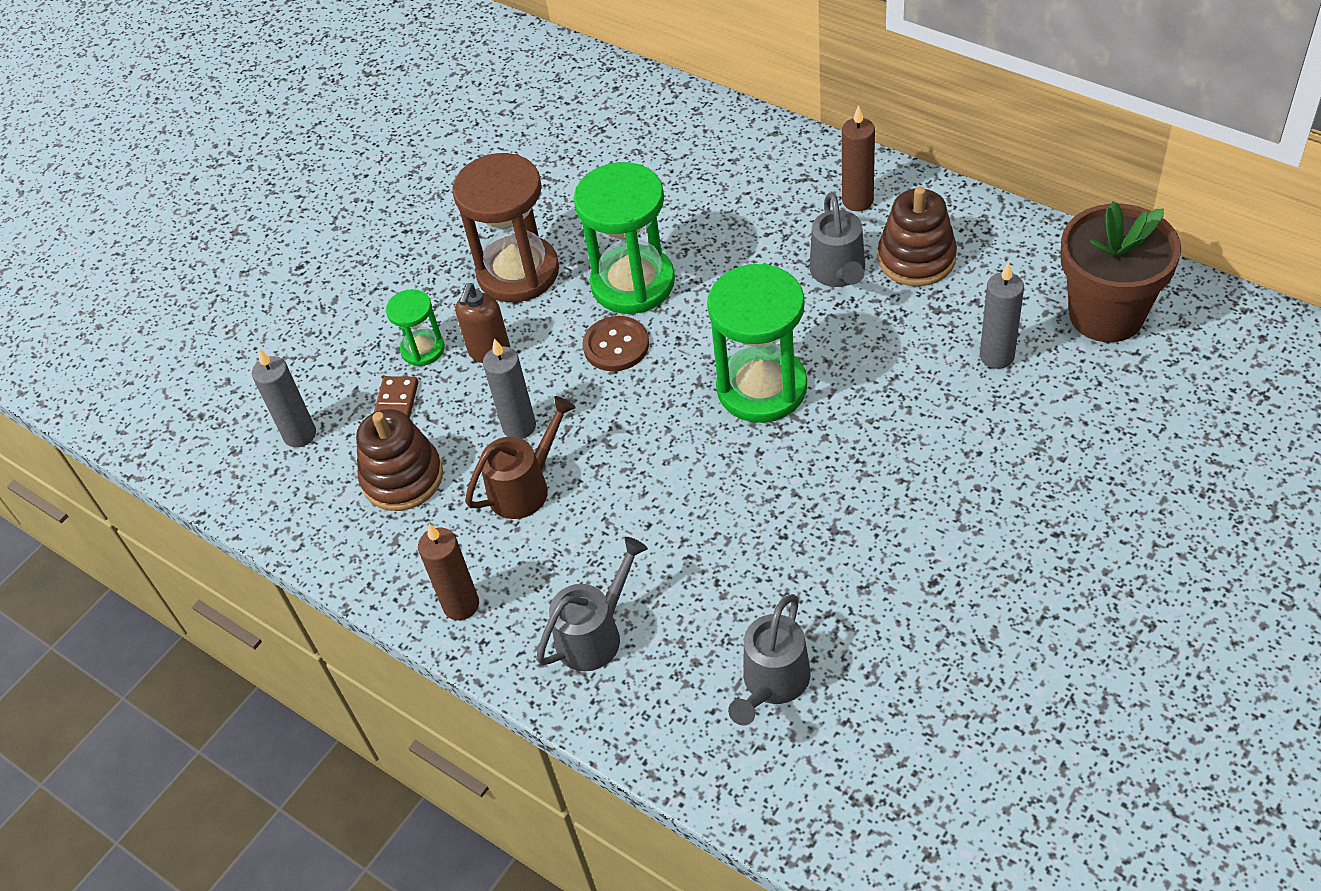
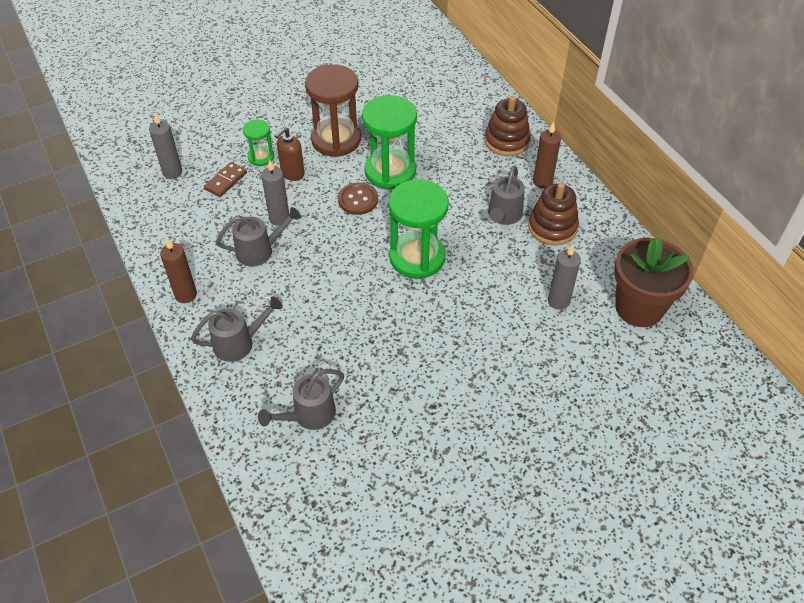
camera: 20 degrees right, 0 degrees up
(402, 477) = (204, 217): brown stacking toy -> brown stacking toy (506, 141)
(526, 487) = (260, 251): brown watering can -> grey watering can

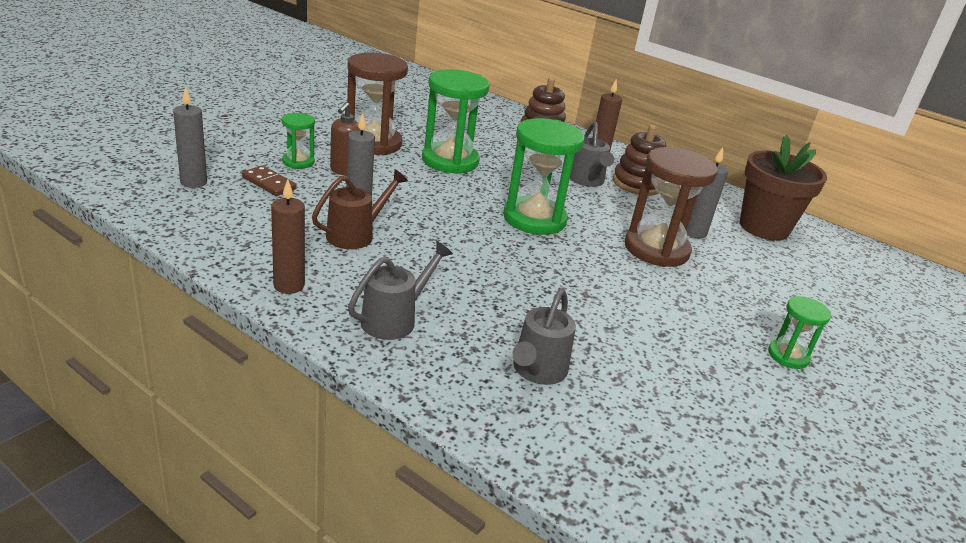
camera: 30 degrees left, 20 degrees down
(226, 181) = (269, 183): brown domino -> brown domino turned 60 degrees counterclockwise
(260, 251) = (356, 234): grey watering can -> brown watering can
(358, 200) = (434, 183): brown button -> none
(503, 314) = (656, 249): none -> brown hourglass
(524, 455) = (788, 356): none -> green hourglass

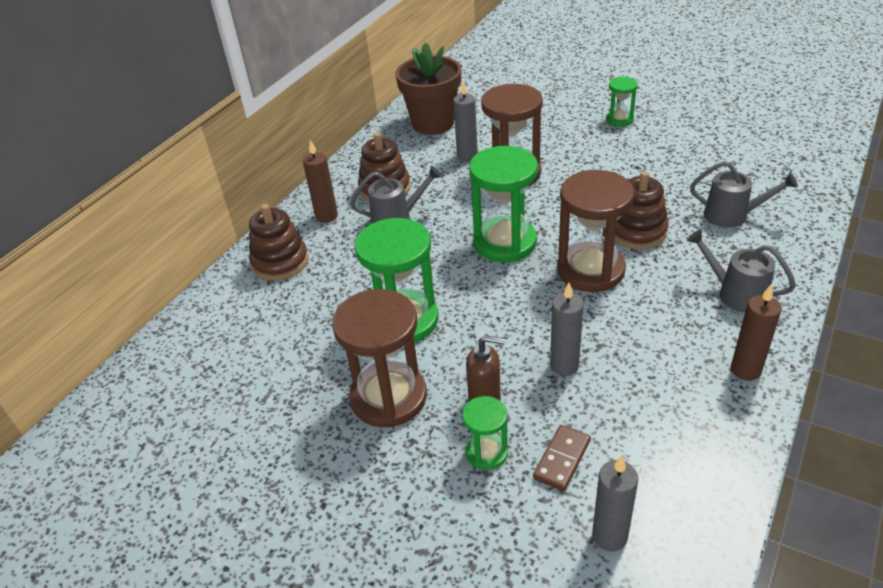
camera: 90 degrees left, 10 degrees up
(356, 234) = (623, 351): brown watering can -> none
(473, 249) = (590, 270): none -> brown hourglass
(527, 293) = (637, 231): none -> brown stacking toy

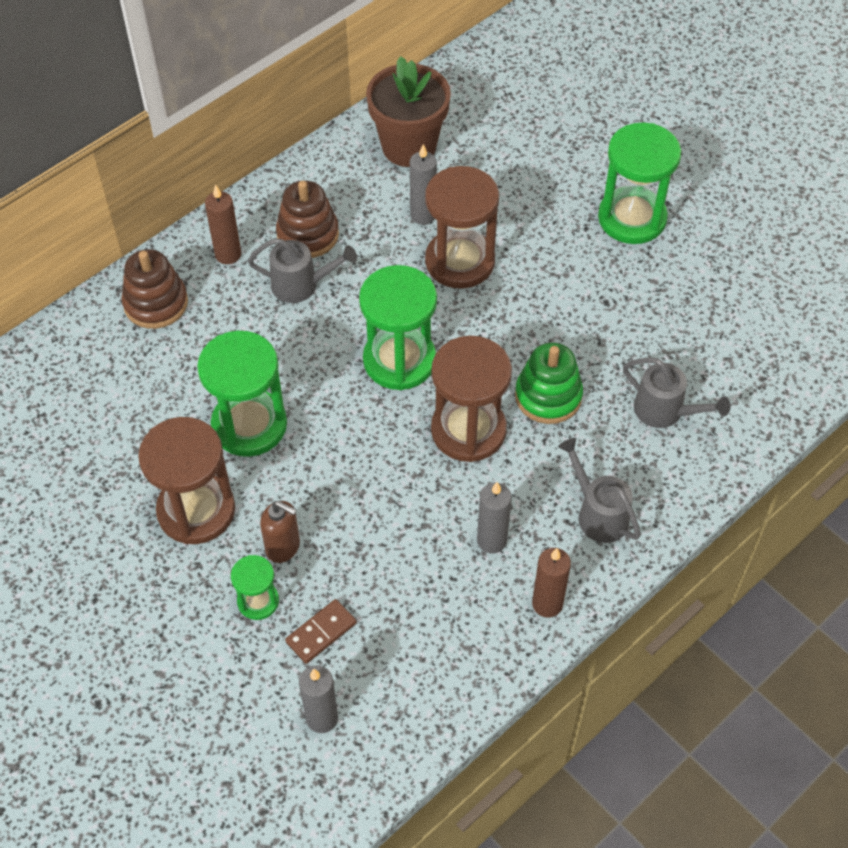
camera: 15 degrees right, 15 degrees up
(564, 365) = (377, 536): grey candle -> grey candle (492, 540)
(619, 119) = (632, 218): green hourglass -> green hourglass, size x1.94
(637, 231) = (548, 396): brown stacking toy -> green stacking toy

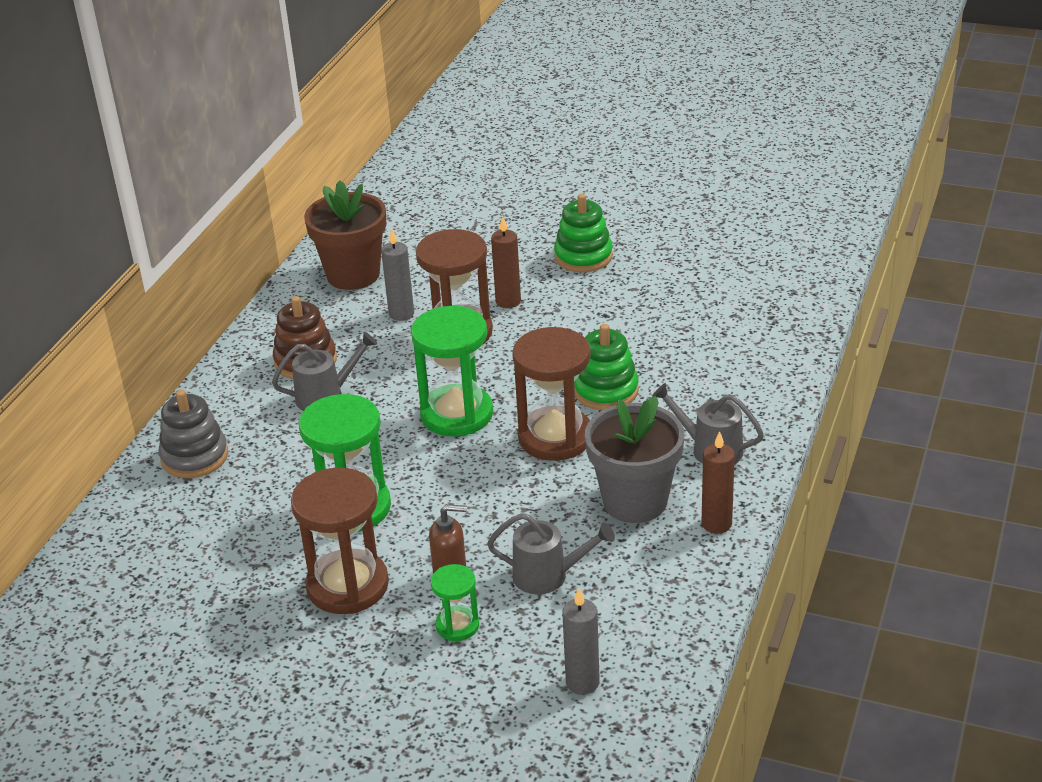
camera: 25 degrees left, 20 degrees down
(156, 303) = (194, 457): brown stacking toy -> grey stacking toy
(228, 254) = (240, 400): brown candle -> brown candle (508, 301)
(321, 633) = (534, 623): brown domino -> none
(492, 540) = (635, 501): grey candle -> grey flower pot
(632, 218) = (583, 256): green hourglass -> green stacking toy
(665, 411) = (711, 365): grey watering can -> grey watering can (549, 575)

